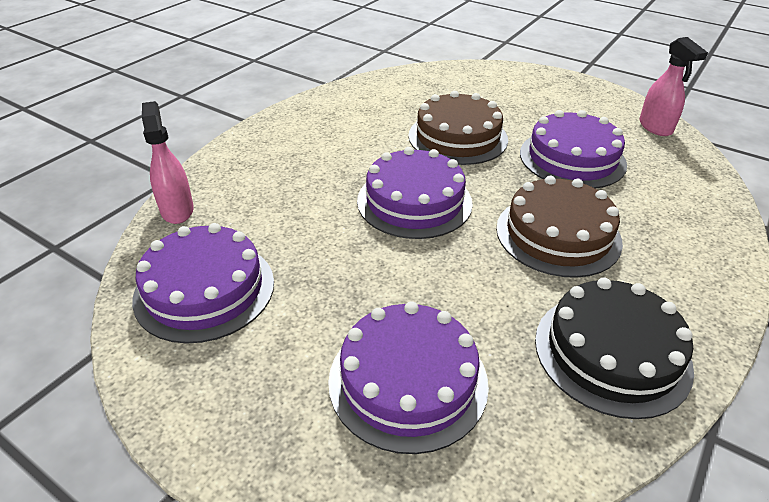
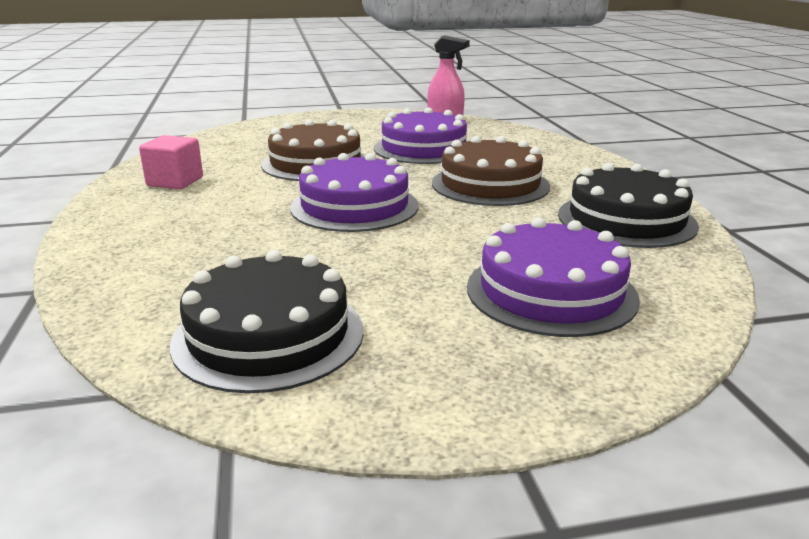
camera: 45 degrees left, 15 degrees down
(177, 210) = (108, 303): pink spray bottle -> none
(205, 289) = (269, 335): purple cake -> black cake
(343, 114) = (175, 182): none -> pink cube

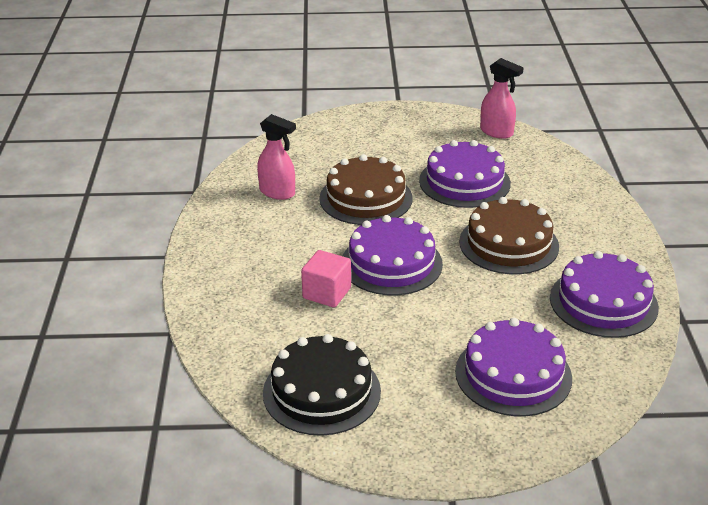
camera: 10 degrees right, 10 degrees up
(175, 182) = (250, 215): pink cube -> pink cube (327, 293)
(211, 165) = (277, 192): none -> pink spray bottle
(626, 220) = (603, 302): black cake -> purple cake

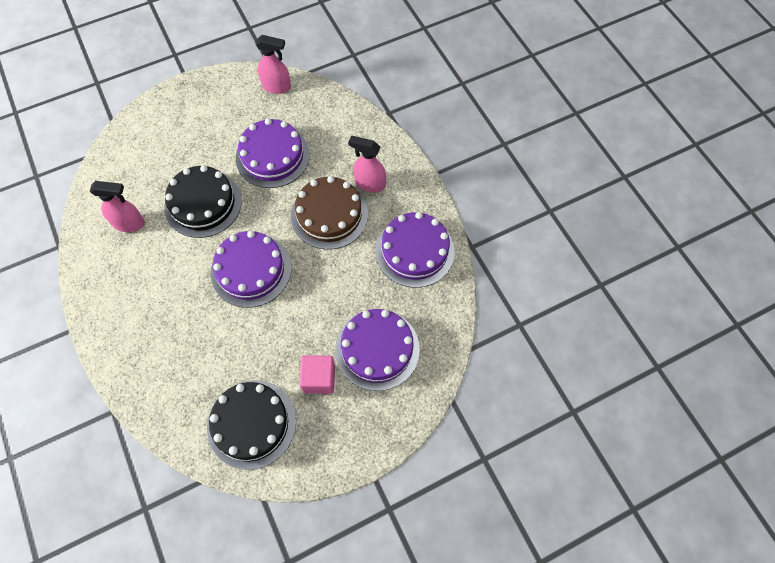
camera: 25 degrees left, 30 degrees up
(327, 293) = (215, 322): pink cube -> pink cube (319, 378)
(366, 198) = (203, 203): brown cake -> black cake
(571, 231) = (369, 183): none -> pink spray bottle

